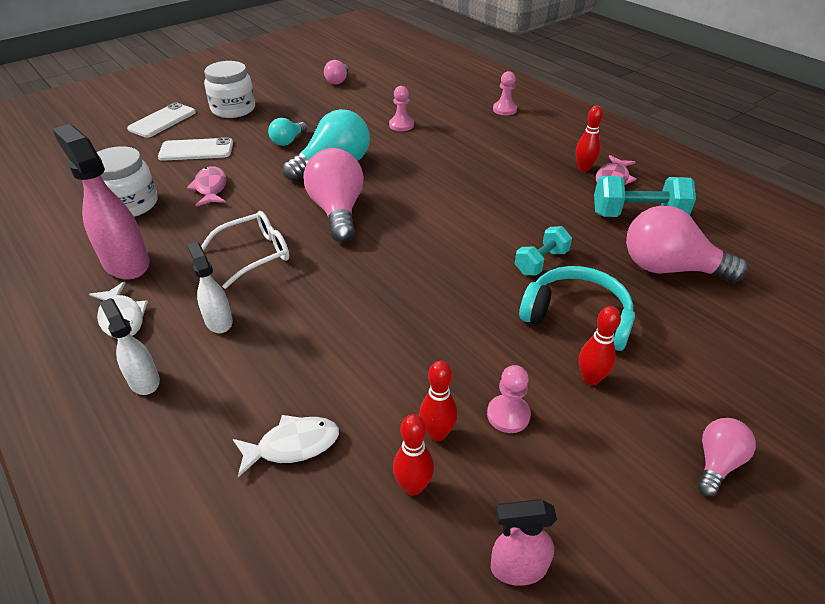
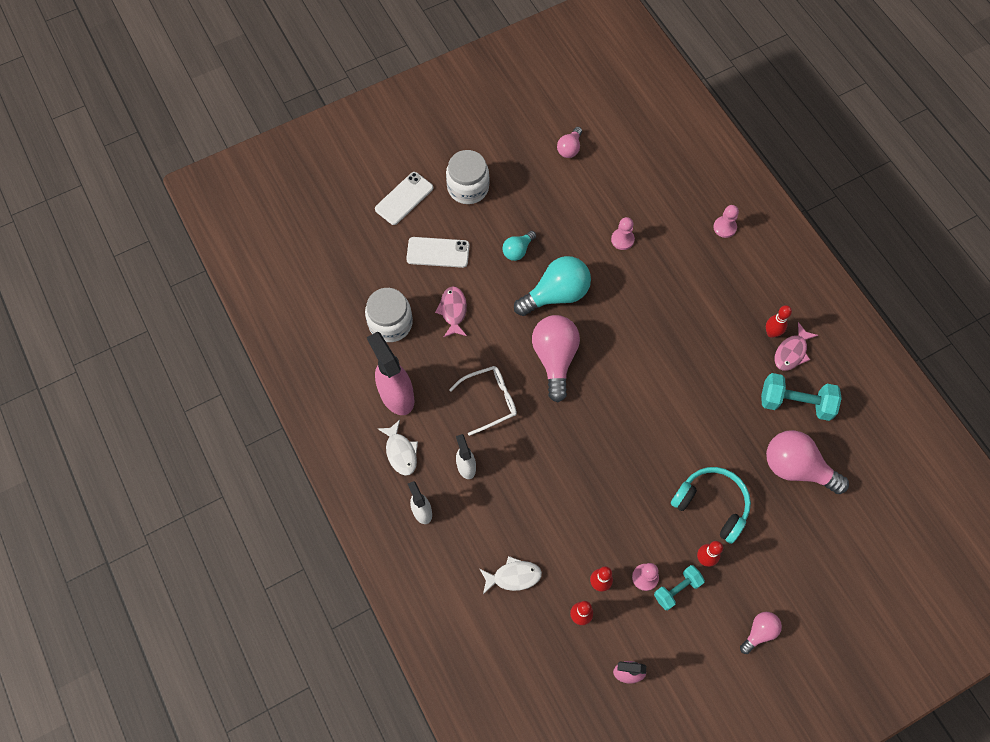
camera: 10 degrees right, 25 degrees up
(541, 262) = (702, 445): turquoise dumbbell -> turquoise dumbbell (677, 589)

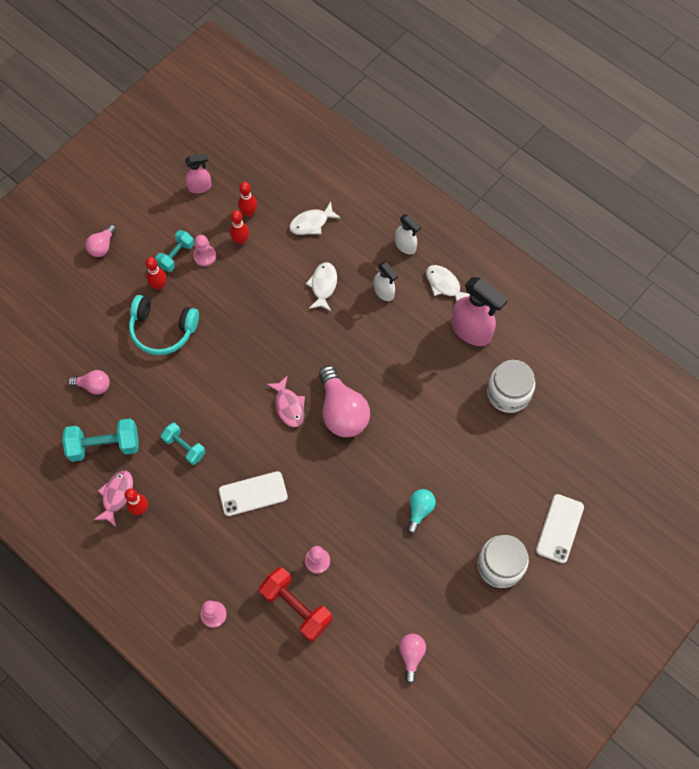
camera: 160 degrees right, 0 degrees up
(438, 252) = (497, 480): white phone -> white phone (253, 494)
(453, 311) = (456, 425): pink fish -> pink fish (288, 406)
(489, 400) = (387, 353): white glasses -> none
(527, 496) = (323, 285): none -> white fish
(556, 294) = (364, 476): turquoise light bulb -> none
(652, 211) = (296, 607): none -> red dumbbell
(717, 375) = (184, 447): none -> turquoise dumbbell
(796, 468) = (93, 386): pink light bulb -> pink light bulb, size x0.53

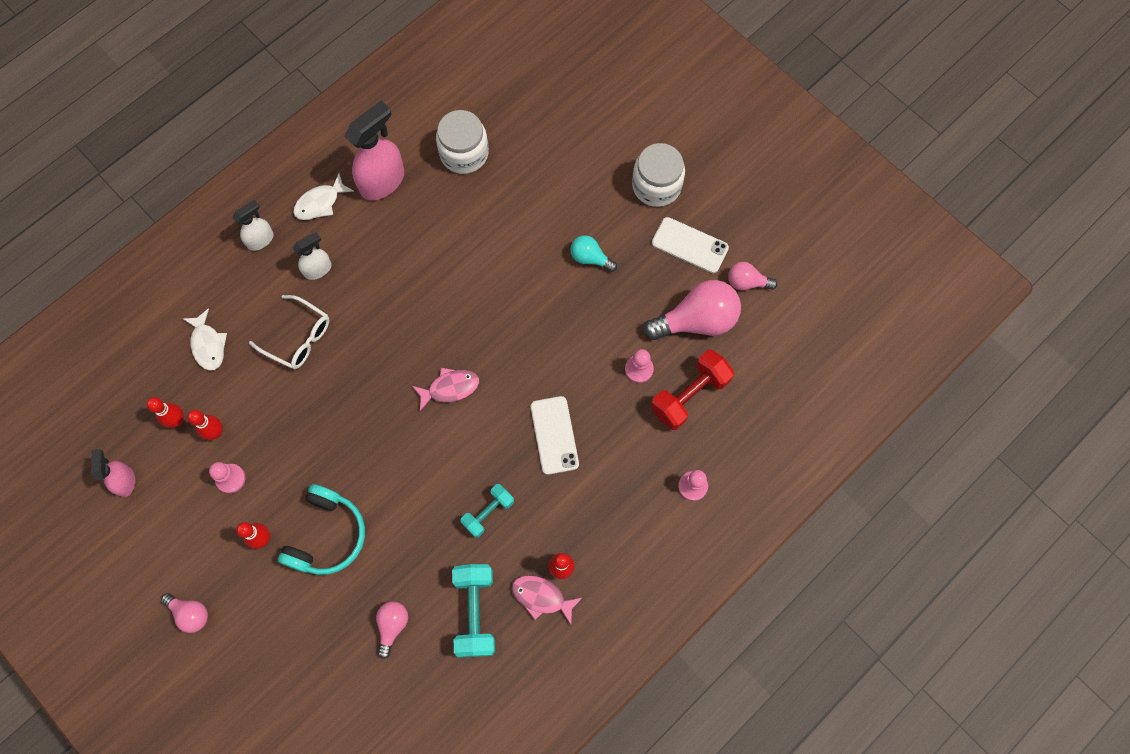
camera: 85 degrees left, 5 degrees up
(176, 256) = (223, 515): turquoise dumbbell -> none
(323, 285) = (298, 337): white fish -> white glasses
(342, 411) = (464, 329): pink light bulb -> pink light bulb (696, 320)
(559, 528) = (621, 124): white phone -> white phone (690, 245)

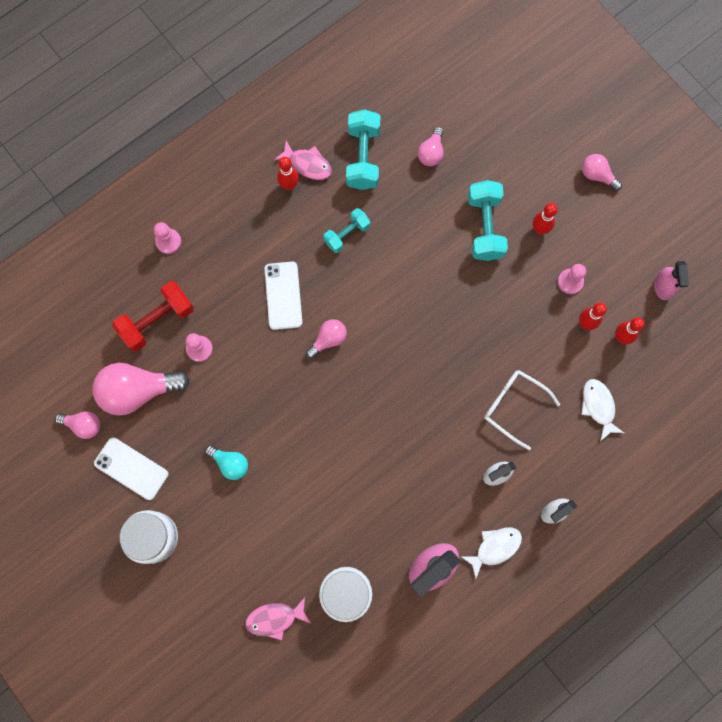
camera: 175 degrees left, 5 degrees up
(327, 535) = (485, 227): turquoise headphones -> turquoise dumbbell
(450, 388) = (374, 346): pink fish -> pink fish (275, 618)
(500, 390) = (328, 340): none -> pink light bulb

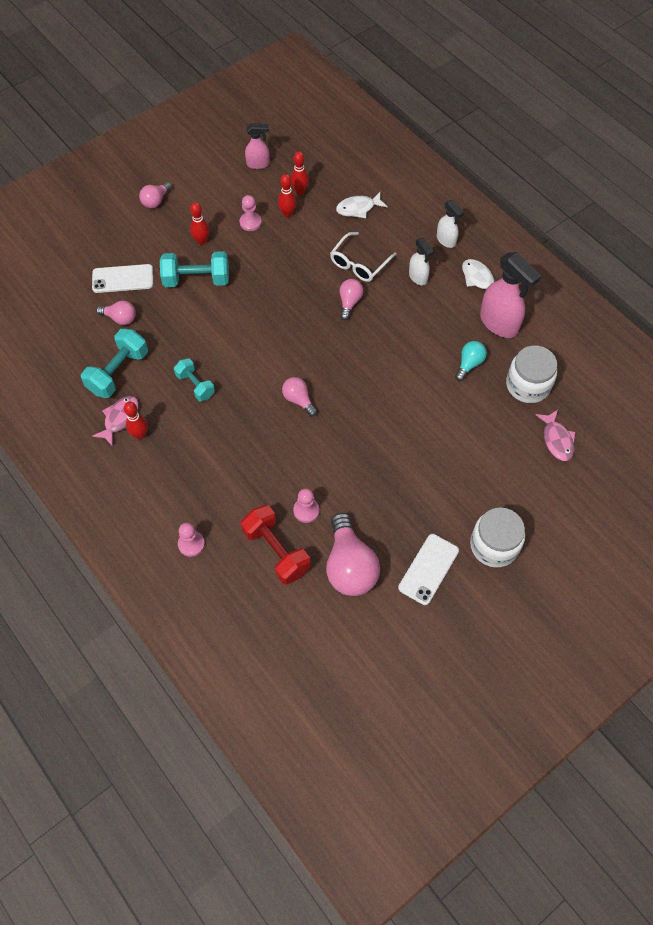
camera: 90 degrees left, 15 degrees down
(83, 425) = (386, 618): pink light bulb -> pink light bulb (349, 302)
(230, 463) = (419, 480): turquoise light bulb -> turquoise light bulb (469, 364)
(283, 295) = (254, 438): white phone -> white phone (123, 279)
(363, 157) = (118, 372): turquoise dumbbell -> turquoise dumbbell turned 60 degrees counterclockwise

